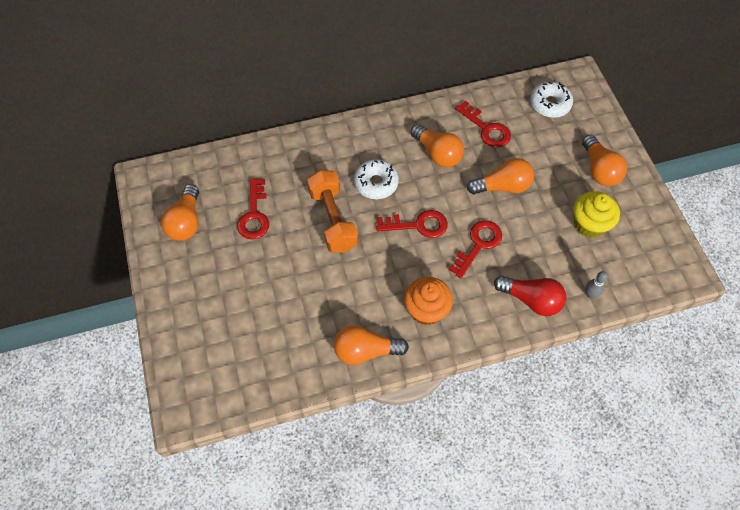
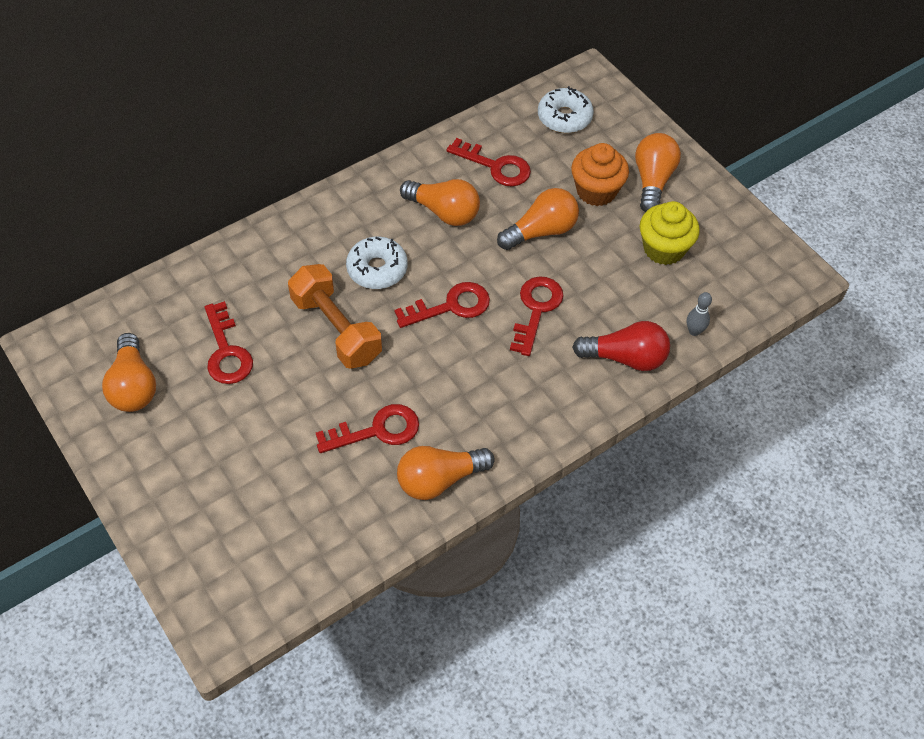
camera: 20 degrees left, 5 degrees down
(335, 302) = (377, 431): none -> red key
(426, 310) = (499, 407): orange cupcake -> orange cupcake (596, 191)
(599, 169) = (652, 181): orange light bulb -> orange light bulb turned 135 degrees counterclockwise

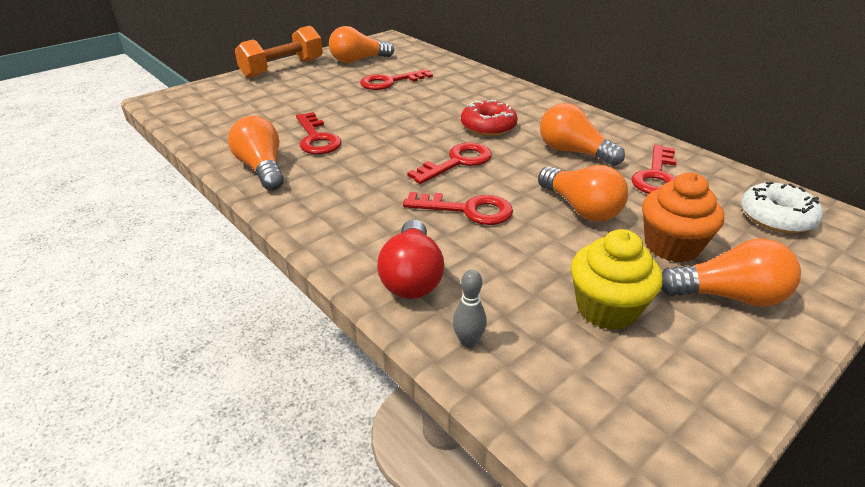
camera: 85 degrees right, 20 degrees down
(336, 329) = (418, 116): orange dumbbell -> orange dumbbell (282, 68)
(377, 269) = (488, 127): white donut -> red donut
(444, 212) = (573, 152): orange light bulb -> orange light bulb turned 105 degrees clockwise
(451, 306) = (457, 162): red key -> red key turned 105 degrees counterclockwise

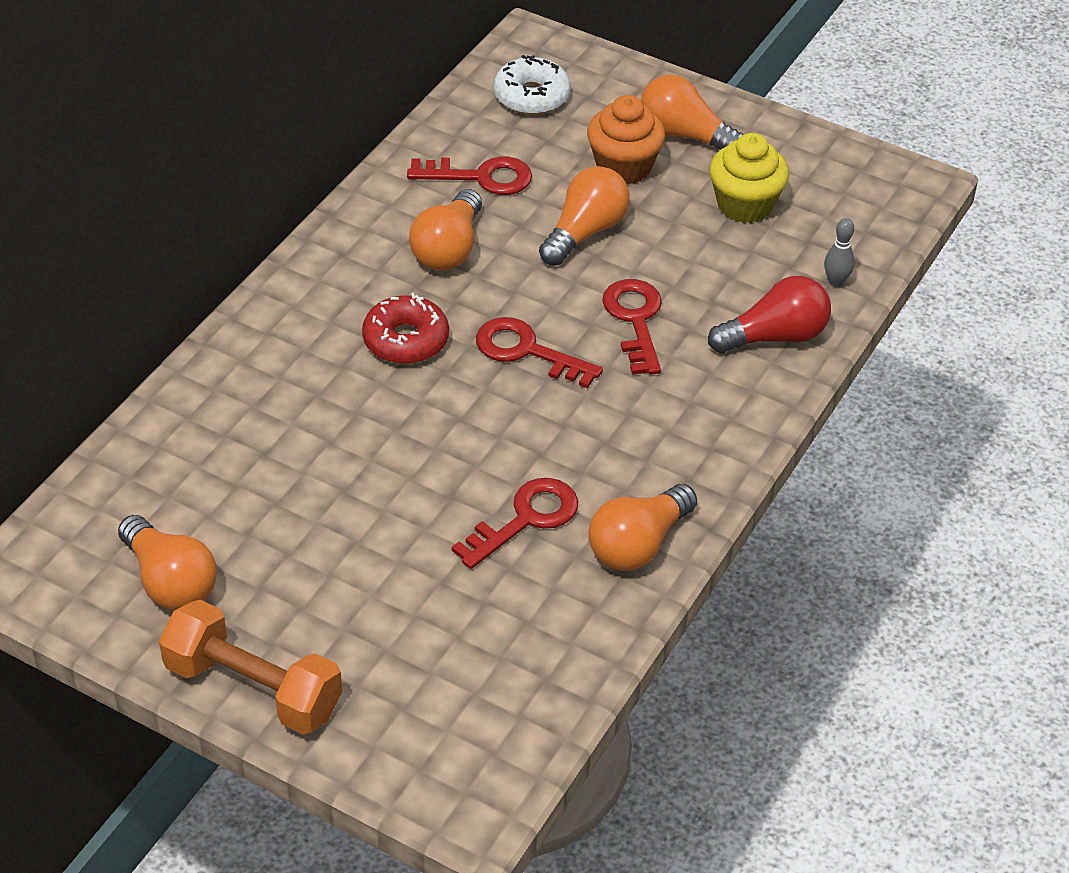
camera: 110 degrees left, 10 degrees up
(390, 82) = (269, 499): red key -> none
(728, 296) = (684, 135): orange light bulb -> orange light bulb turned 45 degrees counterclockwise

